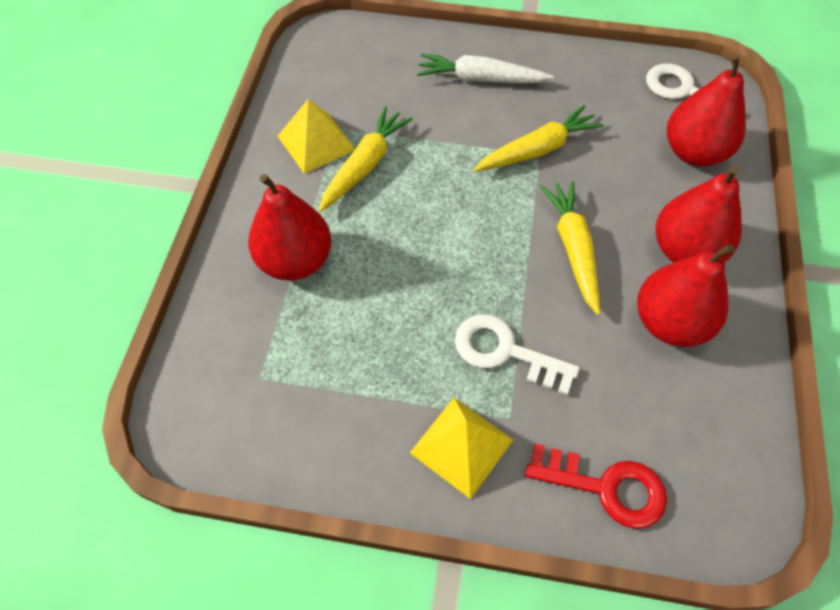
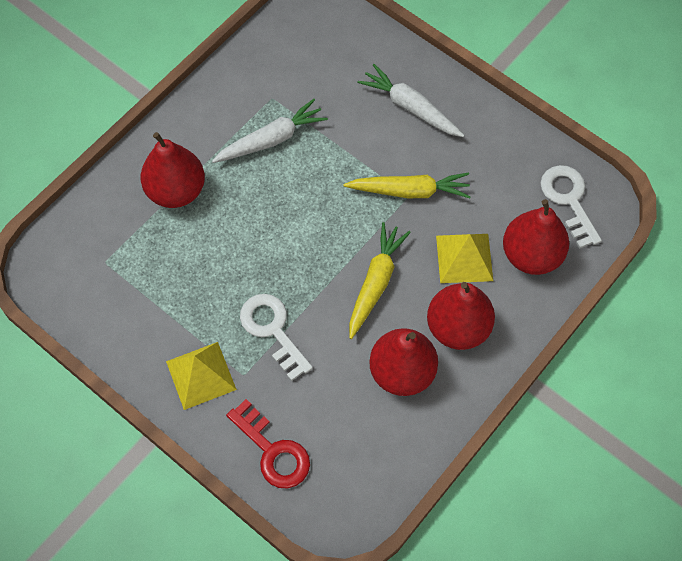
camera: 30 degrees right, 5 degrees up
(316, 142) = (248, 102): yellow pyramid -> yellow pyramid (464, 258)
(365, 165) = (271, 139): yellow carrot -> white carrot

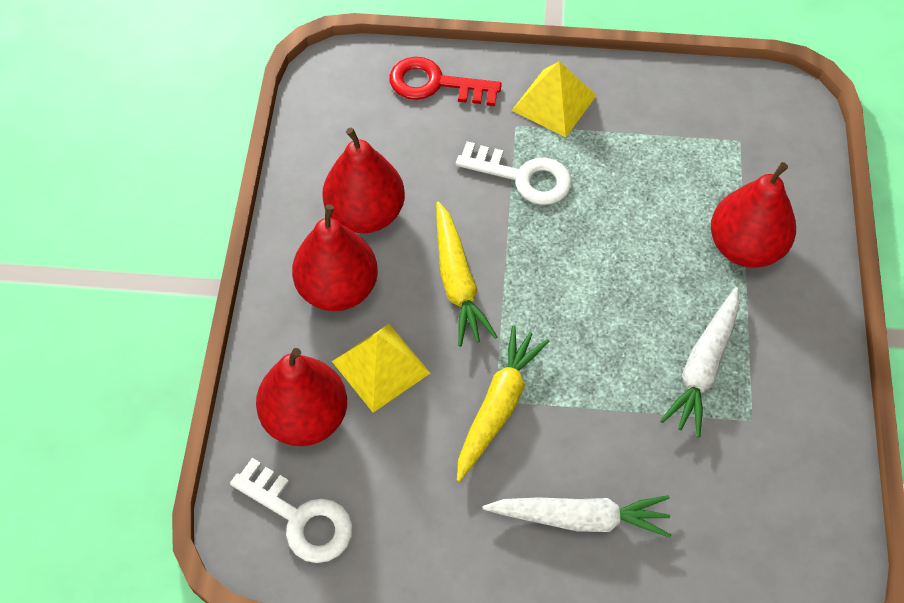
camera: 145 degrees right, 5 degrees down
(409, 191) = (498, 406): yellow carrot -> yellow carrot turned 150 degrees clockwise

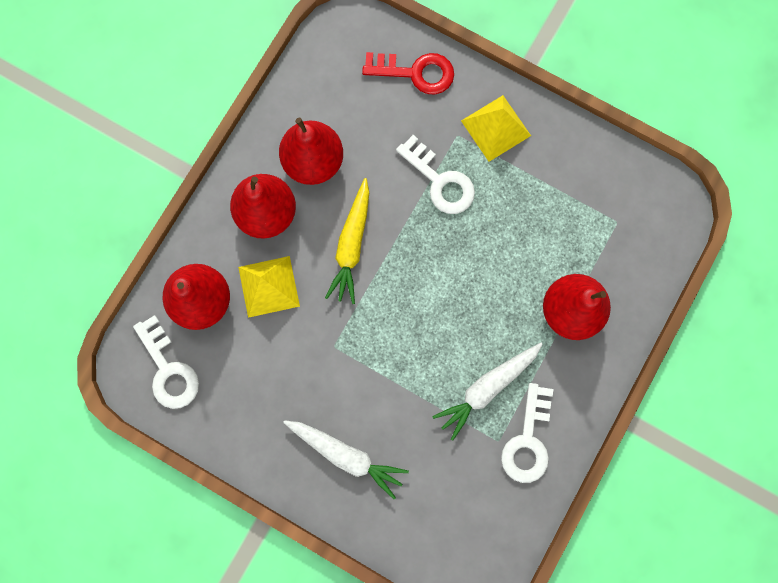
camera: 25 degrees right, 20 degrees up
(435, 84) = (416, 72): red key -> red key turned 150 degrees clockwise
(498, 406) = (333, 352): yellow carrot -> none
(785, 404) = (528, 441): none -> white key

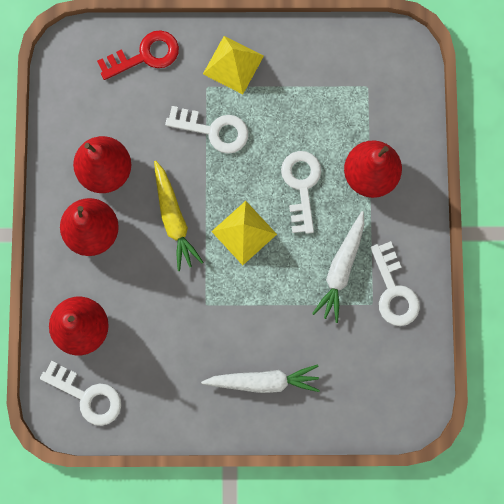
camera: 30 degrees left, 0 degrees up
(269, 286) = (128, 287): yellow pyramid -> yellow pyramid (244, 232)
(495, 283) = (301, 185): none -> white key

